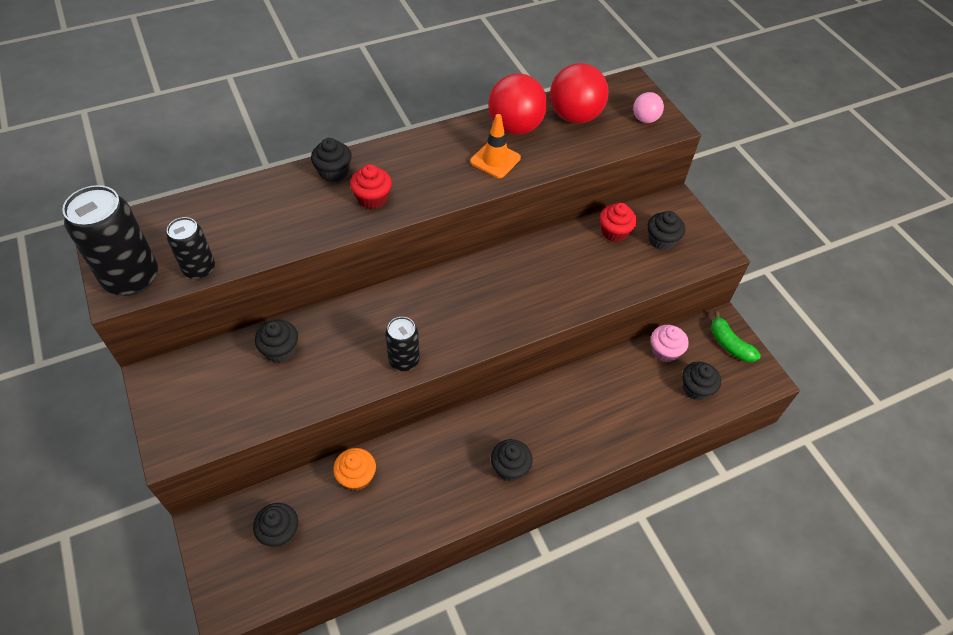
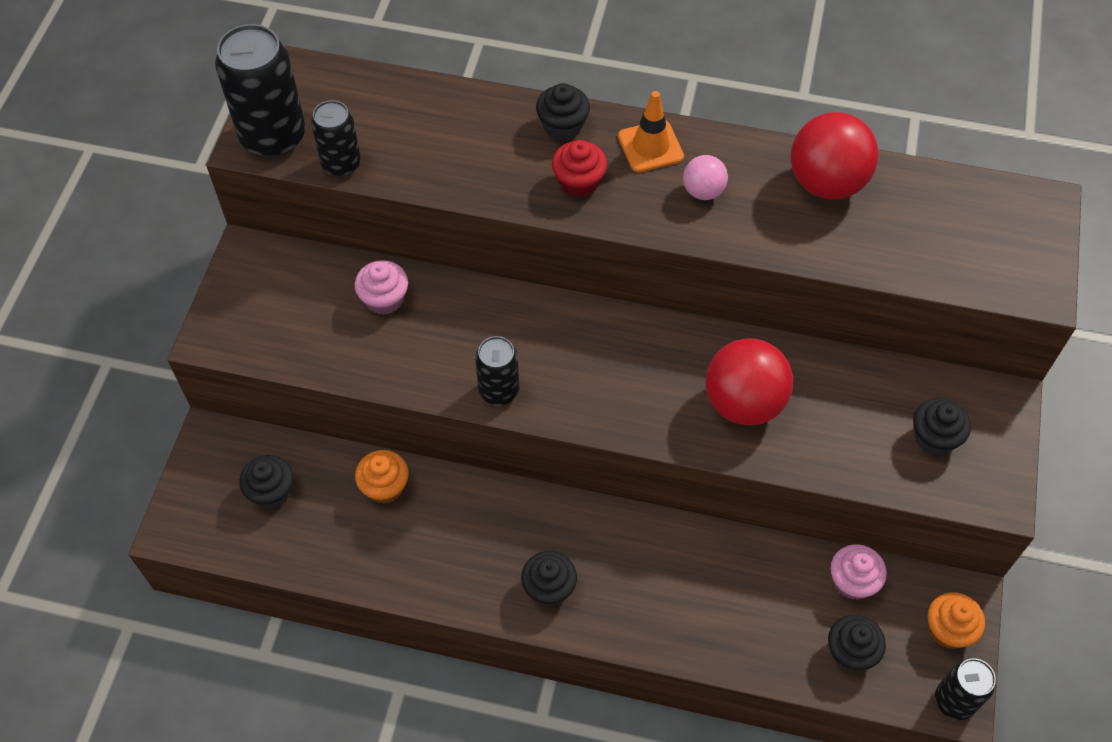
camera: 40 degrees right, 5 degrees up
(280, 350) = (384, 299): black cupcake -> pink cupcake
(495, 160) = (762, 212): orange traffic cone -> orange traffic cone (650, 146)
(575, 116) = (919, 209): red ball -> red ball (743, 403)
(614, 232) = (880, 390): red cupcake -> none
(645, 119) = (1013, 264): pink ball -> pink ball (703, 191)
(729, 344) = (948, 629): green banana -> orange cupcake
(764, 379) = (954, 701): none -> black can

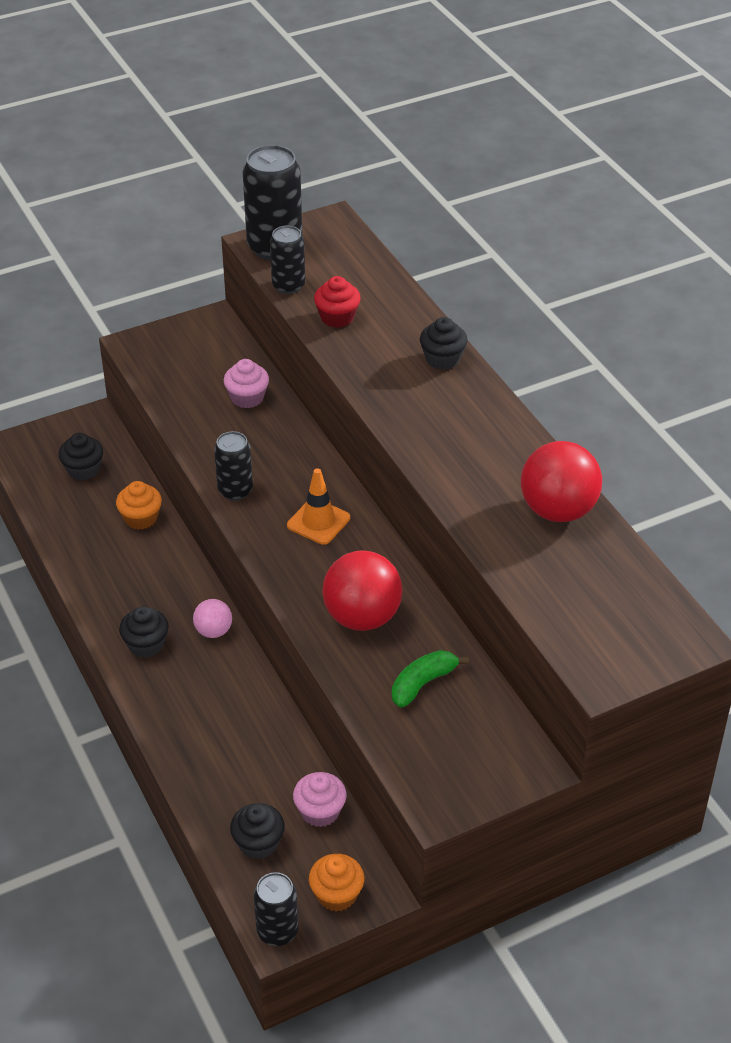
camera: 50 degrees right, 15 degrees down
(579, 182) = (403, 392): red cupcake -> red cupcake (337, 317)
(650, 146) = (477, 408): orange traffic cone -> orange traffic cone (318, 522)
(703, 191) = (470, 453): pink ball -> pink ball (213, 631)
(856, 413) = (422, 684): none -> green banana
(934, 437) = (450, 740): black cupcake -> none

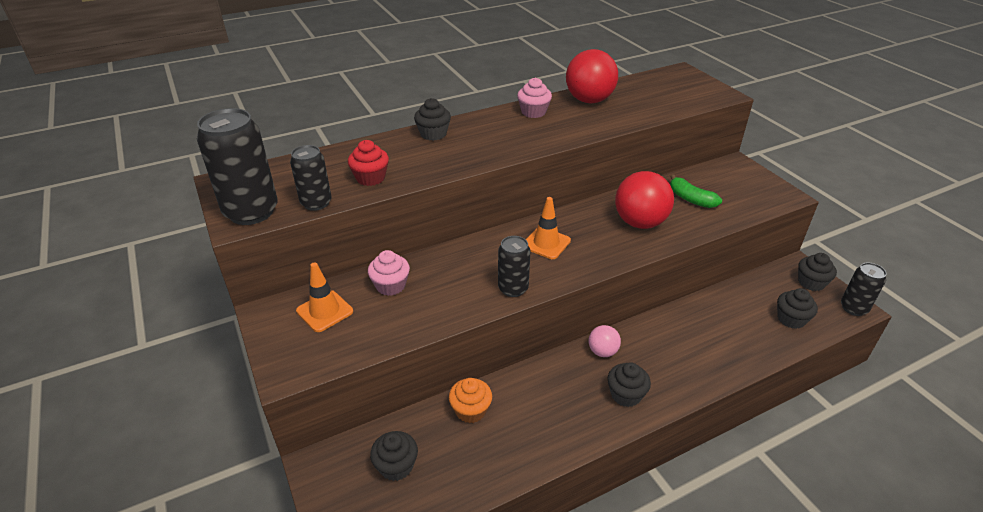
camera: 90 degrees left, 5 degrees down
(211, 357) = (324, 311): none -> orange traffic cone
(320, 811) = (751, 290): pink cupcake -> pink cupcake (533, 112)
(336, 894) = (811, 282): orange cupcake -> black cupcake

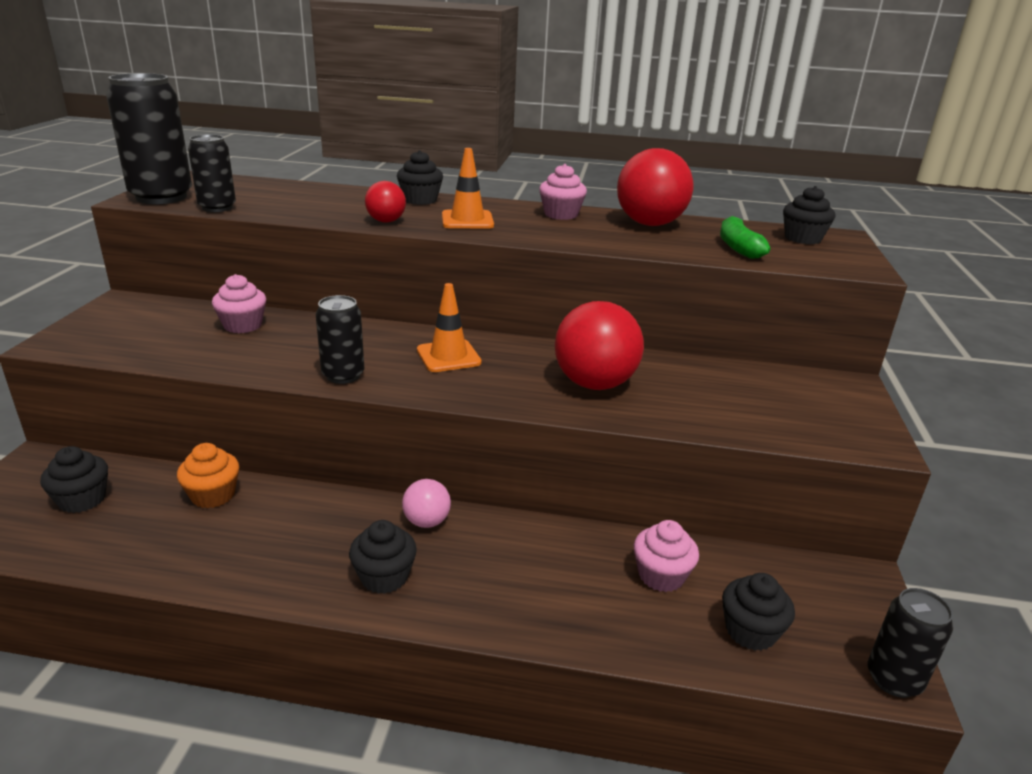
camera: 35 degrees right, 10 degrees down
(324, 311) = (160, 319): orange traffic cone -> orange traffic cone (467, 220)
(370, 178) = (296, 208): red cupcake -> none
(450, 164) = (386, 221): none -> red ball
(691, 199) = (708, 390): green banana -> green banana (738, 248)
(732, 314) = (661, 575): none -> pink cupcake
(811, 282) = (857, 608): black cupcake -> black cupcake (802, 238)

